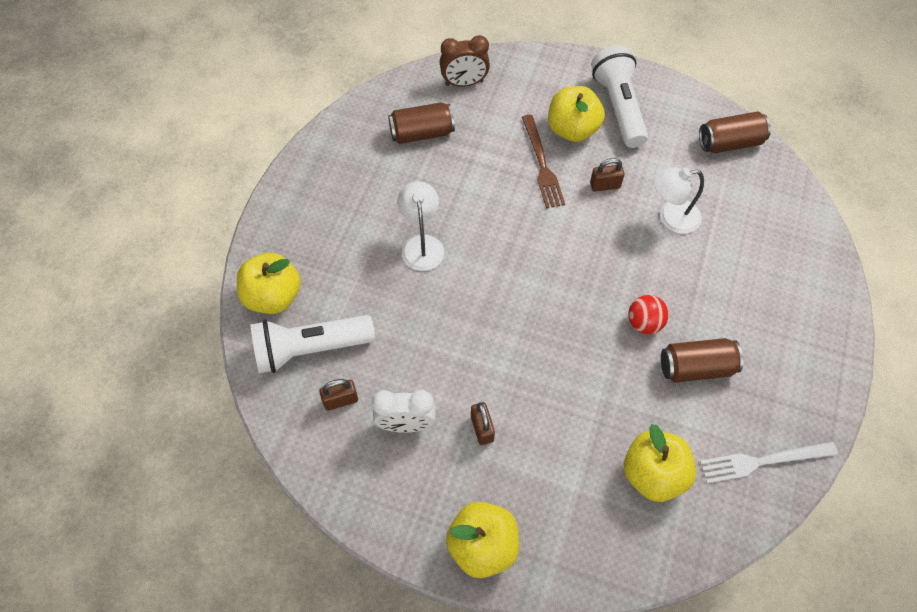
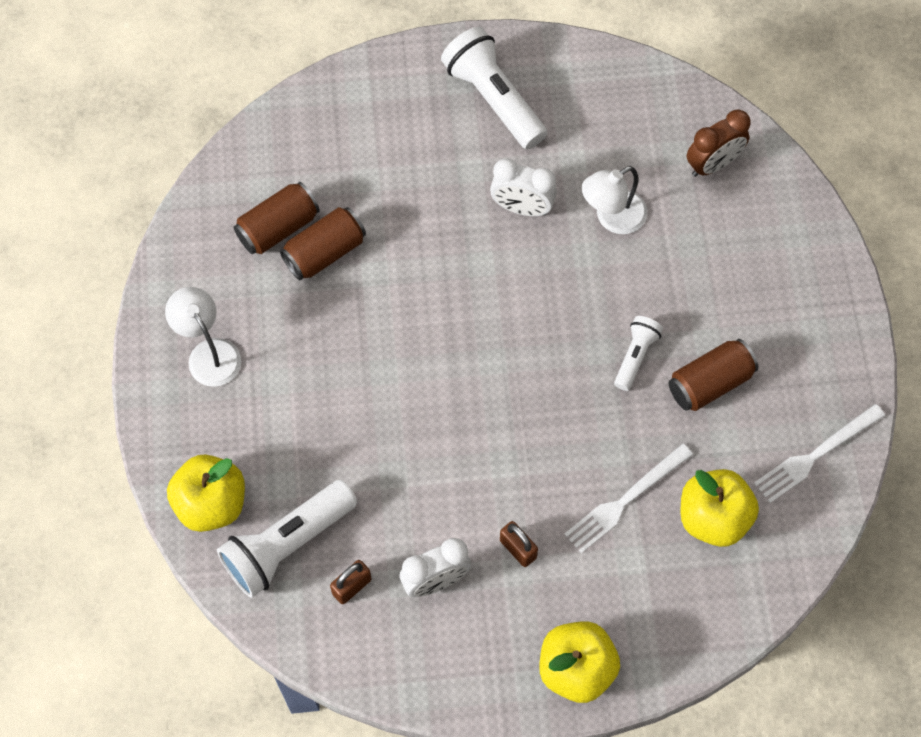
camera: 25 degrees left, 5 degrees up
(422, 244) = (349, 368): white lamp -> white lamp (209, 353)
(464, 83) = (296, 140): brown clock -> brown clock (713, 164)
(542, 164) = (438, 210): brown fork -> none
(572, 130) = (453, 151): yellow apple -> none
(586, 428) = (625, 500): none -> white fork
(605, 185) = (522, 208): brown padlock -> white clock
(644, 323) = (635, 356): red ball -> white flashlight
(729, 143) = (639, 95): brown can -> brown can (324, 252)

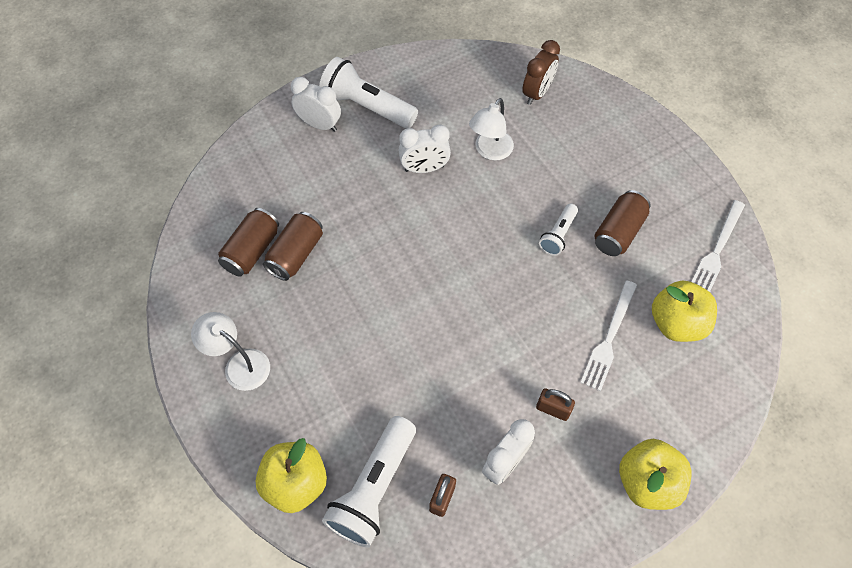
camera: 25 degrees left, 5 degrees down
(426, 100) = (319, 124): none -> white clock
(635, 356) = (558, 235): white flashlight -> white flashlight turned 150 degrees counterclockwise

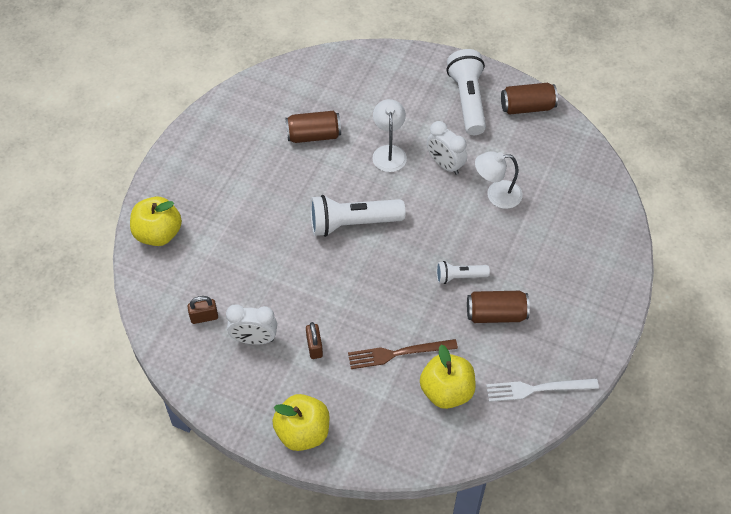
camera: 55 degrees right, 5 degrees down
(239, 364) = (213, 156): white lamp -> white lamp (389, 152)
(252, 251) = (296, 111): brown can -> brown can (527, 107)
(319, 124) = (427, 84): white clock -> none
(374, 488) = (184, 276): white flashlight -> white flashlight (352, 223)
(537, 93) = (580, 194): brown clock -> none
(609, 338) = (398, 353): white fork -> brown fork

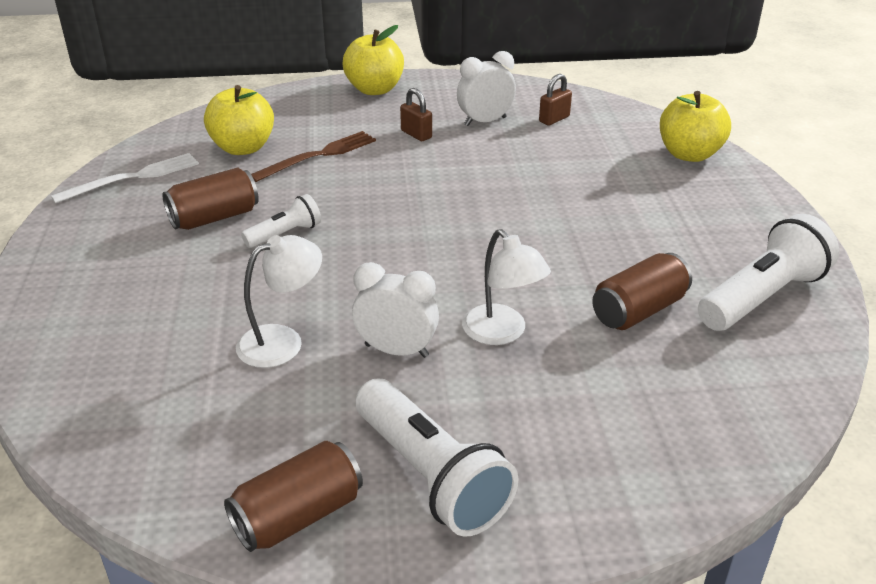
camera: 150 degrees right, 20 degrees down
(352, 223) = (474, 236): white flashlight -> white flashlight (762, 297)

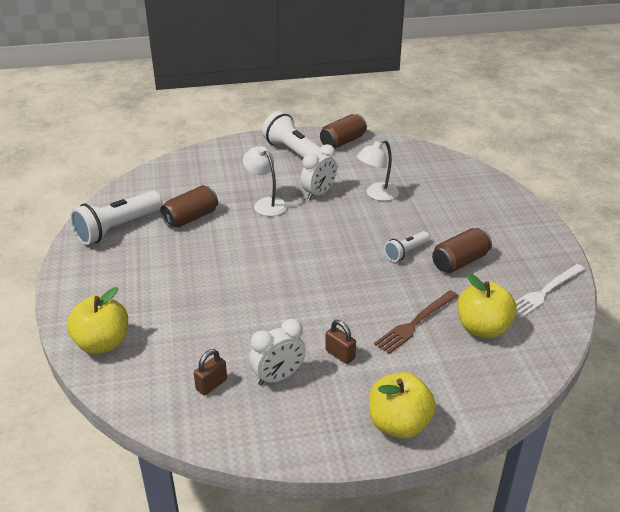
camera: 175 degrees right, 0 degrees up
(396, 350) = (318, 193): white clock -> white clock turned 60 degrees counterclockwise

